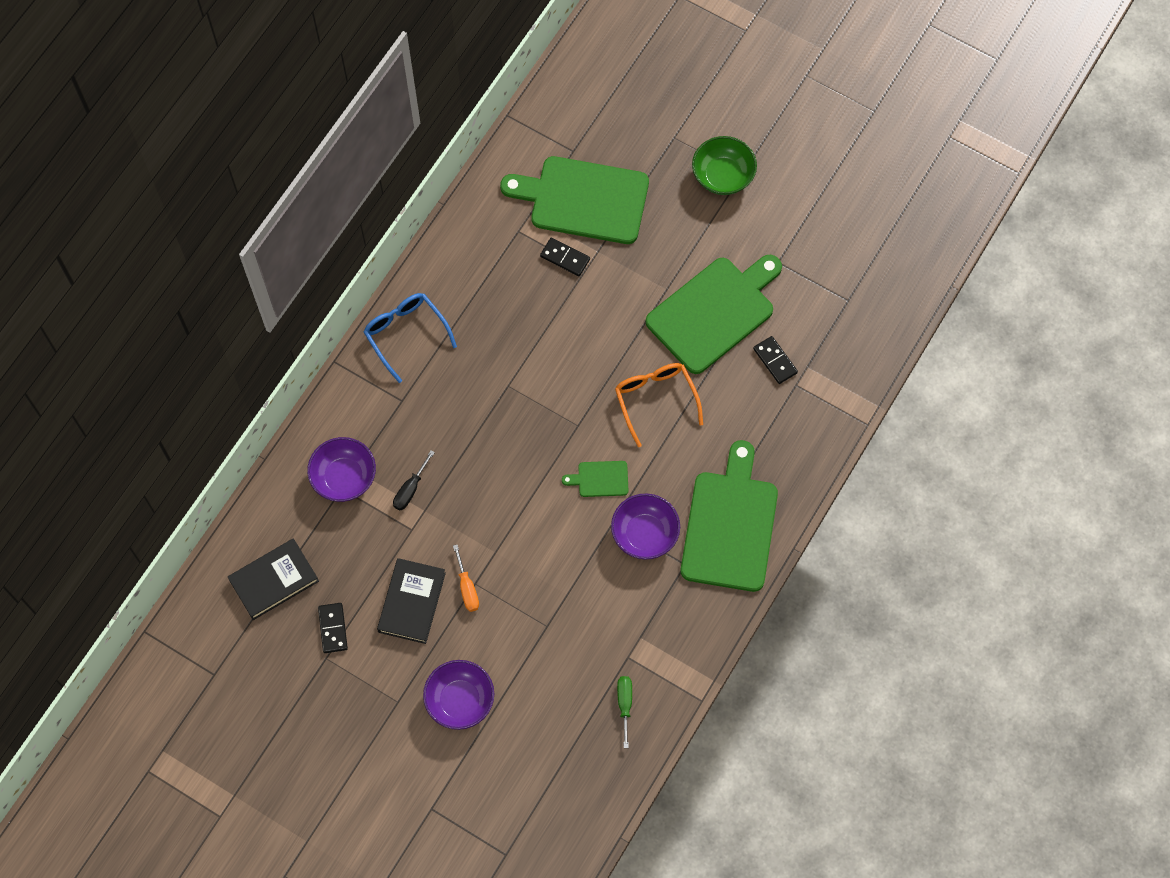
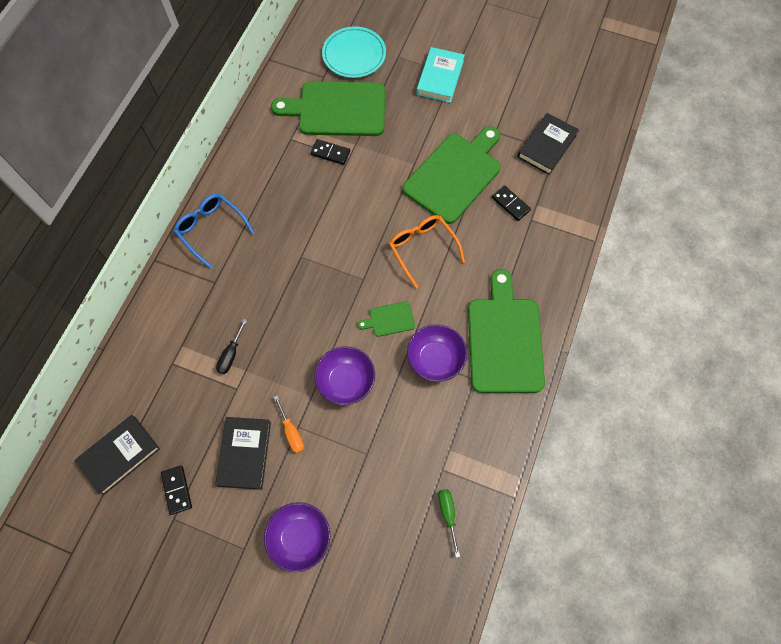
camera: 10 degrees left, 0 degrees up
(344, 477) = (173, 354): purple bowl -> purple bowl (346, 381)
(618, 126) = (354, 55): none -> turquoise plate
(723, 176) = (440, 77): green bowl -> turquoise book
(838, 292) = (546, 146): none -> black book

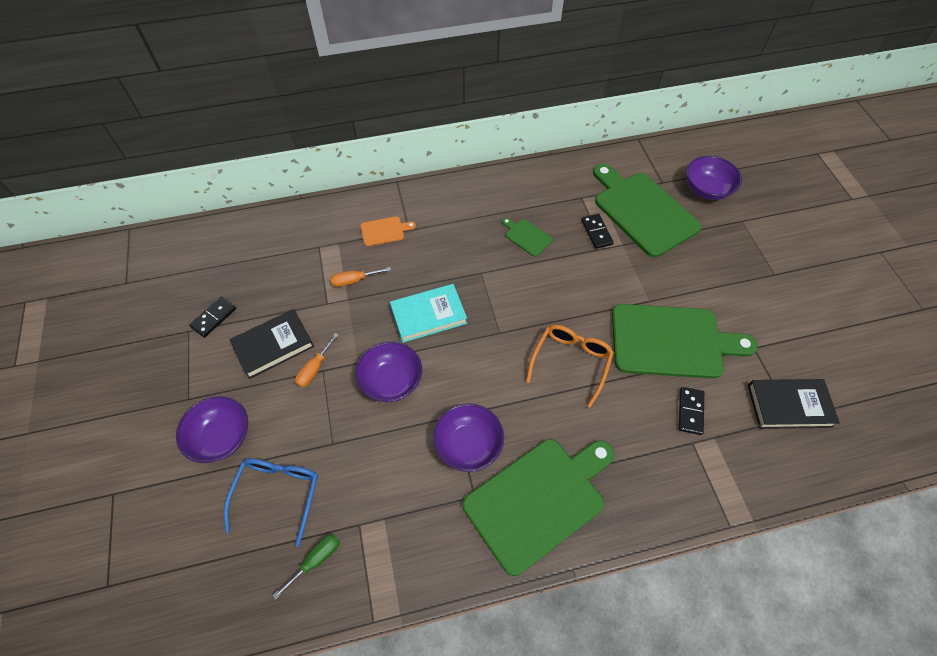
camera: 55 degrees right, 10 degrees down
(119, 455) = (221, 262): black book -> none
(200, 301) = (384, 231): none -> orange cutting board
(211, 229) = (452, 199): blue glasses -> blue glasses (278, 493)
(231, 354) = (354, 280): black screwdriver -> orange screwdriver
(354, 55) = (706, 189): turquoise plate -> purple bowl
(389, 319) = (477, 379): green cutting board -> green cutting board (527, 236)
(440, 77) = (758, 265): turquoise book -> turquoise book (428, 315)

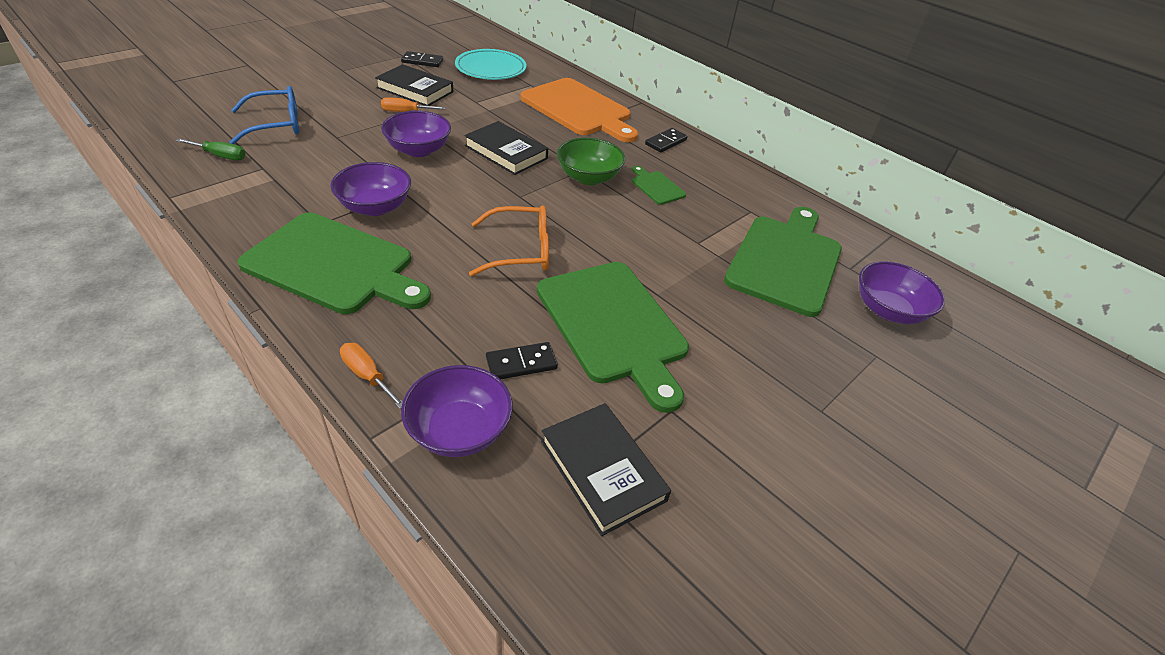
camera: 55 degrees right, 15 degrees down
(221, 437) = (316, 90): purple bowl -> purple bowl (459, 430)
(267, 265) = (491, 69): none -> turquoise plate
(354, 280) = (511, 108): orange screwdriver -> orange screwdriver (367, 376)
(384, 231) = (579, 109): orange cutting board -> orange cutting board, size x2.31
(428, 315) = (506, 152): turquoise book -> black book
(494, 274) = (588, 177): none -> green bowl
(527, 236) = (656, 187): green cutting board -> green cutting board turned 45 degrees counterclockwise
(596, 232) = (714, 232): black domino -> black domino (665, 142)

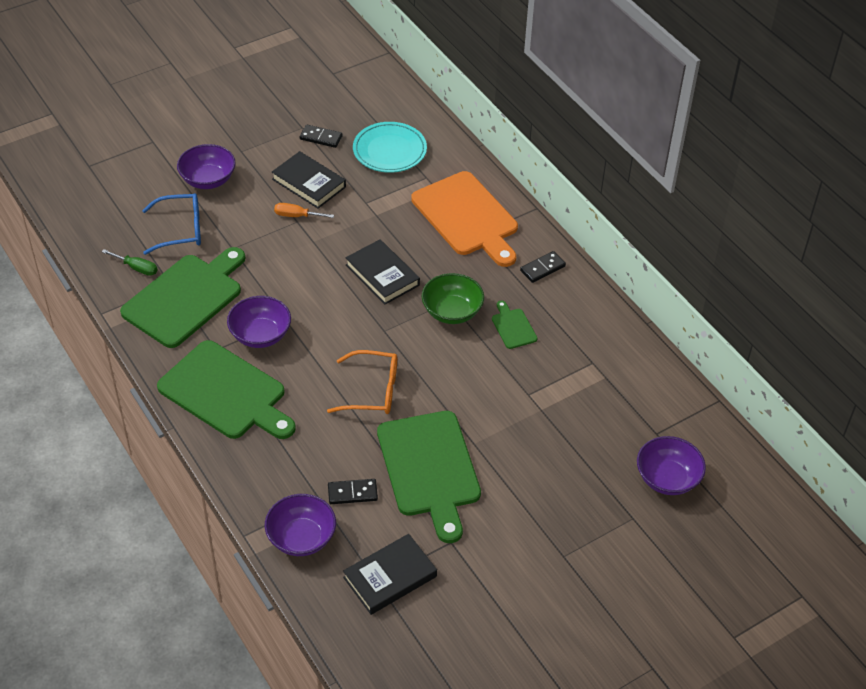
camera: 15 degrees right, 5 degrees up
(367, 376) = (245, 490): orange screwdriver -> none
(418, 150) = (303, 268): purple bowl -> purple bowl (208, 179)
(602, 470) = (390, 577): black book -> black book turned 75 degrees clockwise
(785, 261) = (600, 420): green cutting board -> green cutting board (185, 298)

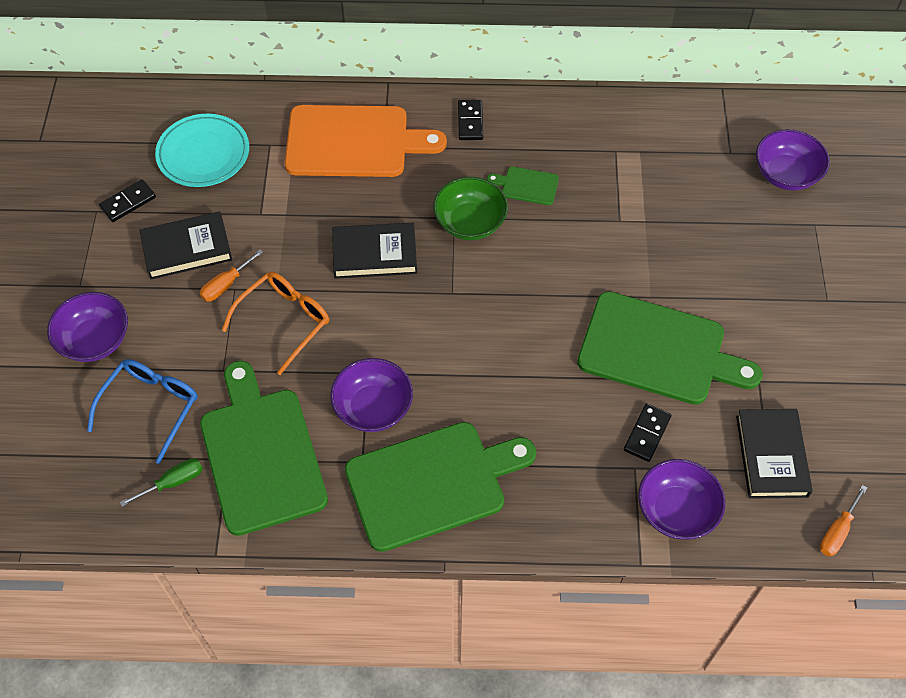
camera: 55 degrees left, 10 degrees up
(354, 645) = (837, 531): none -> orange screwdriver
(372, 391) = (525, 346): orange glasses -> orange glasses (284, 321)

